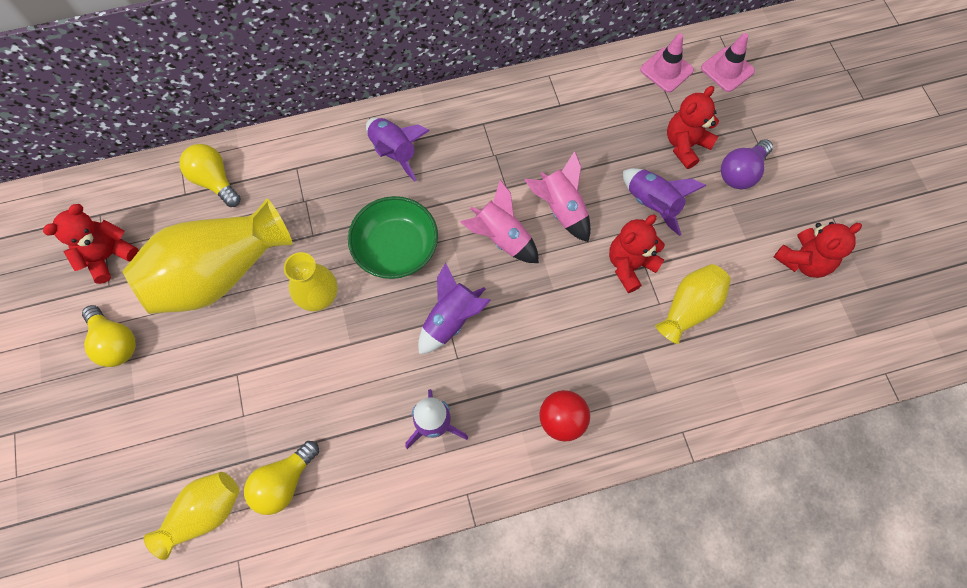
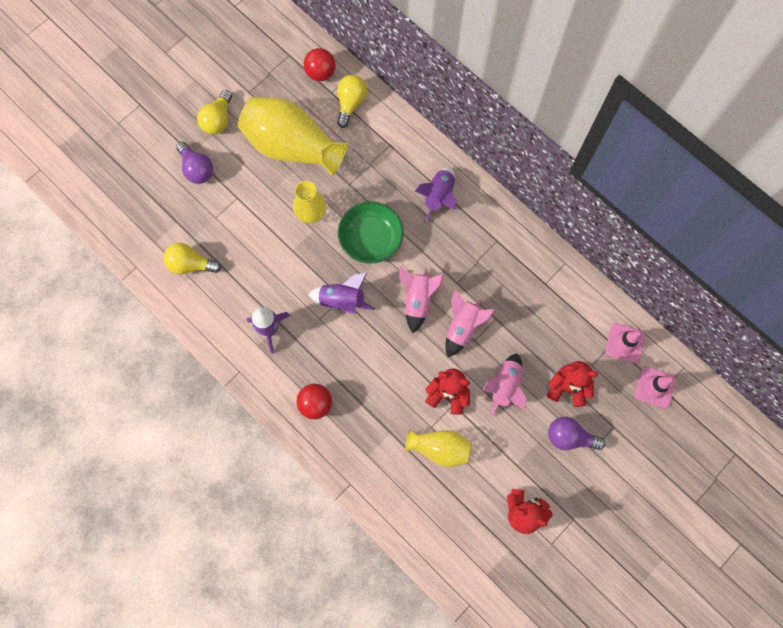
camera: 60 degrees right, 5 degrees up
(109, 256) = (267, 79): red teddy bear -> none
(151, 192) = (320, 73): none -> red ball
(161, 404) = (197, 169): none -> purple light bulb
(205, 513) = (151, 233): yellow vase -> none
(652, 204) = (504, 386): purple rocket -> pink rocket

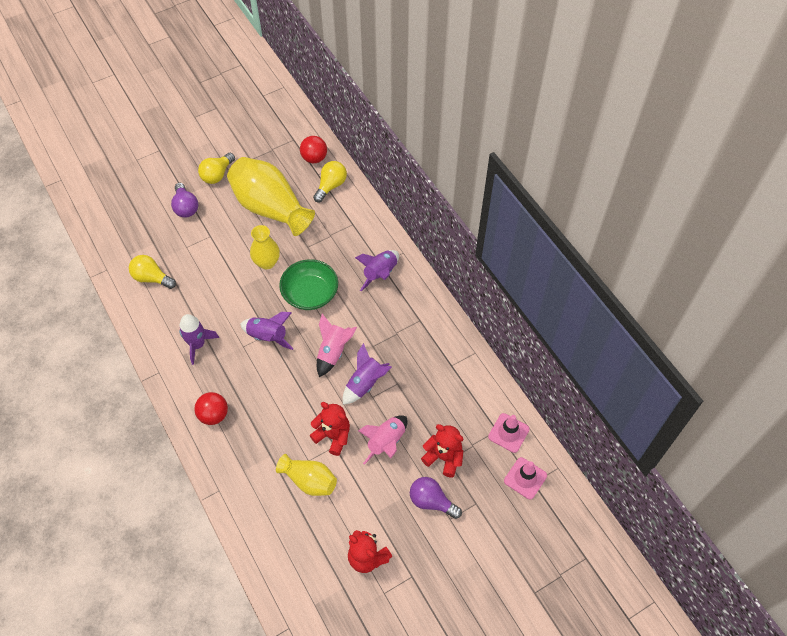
camera: 15 degrees right, 15 degrees down
(463, 327) = (365, 383): pink rocket -> purple rocket

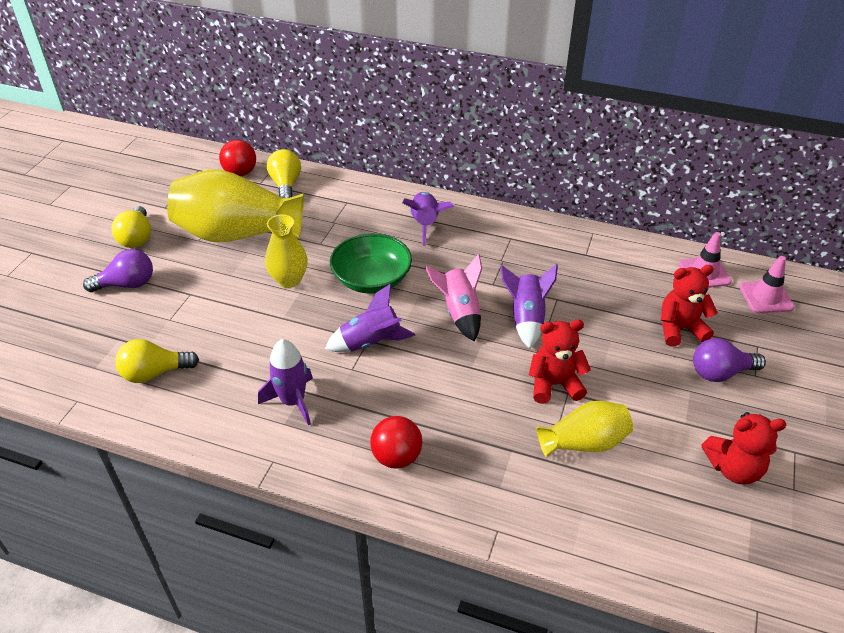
camera: 40 degrees left, 15 degrees down
(186, 207) = (127, 284): purple light bulb -> purple light bulb turned 45 degrees counterclockwise
(386, 442) = (612, 353): pink rocket -> none

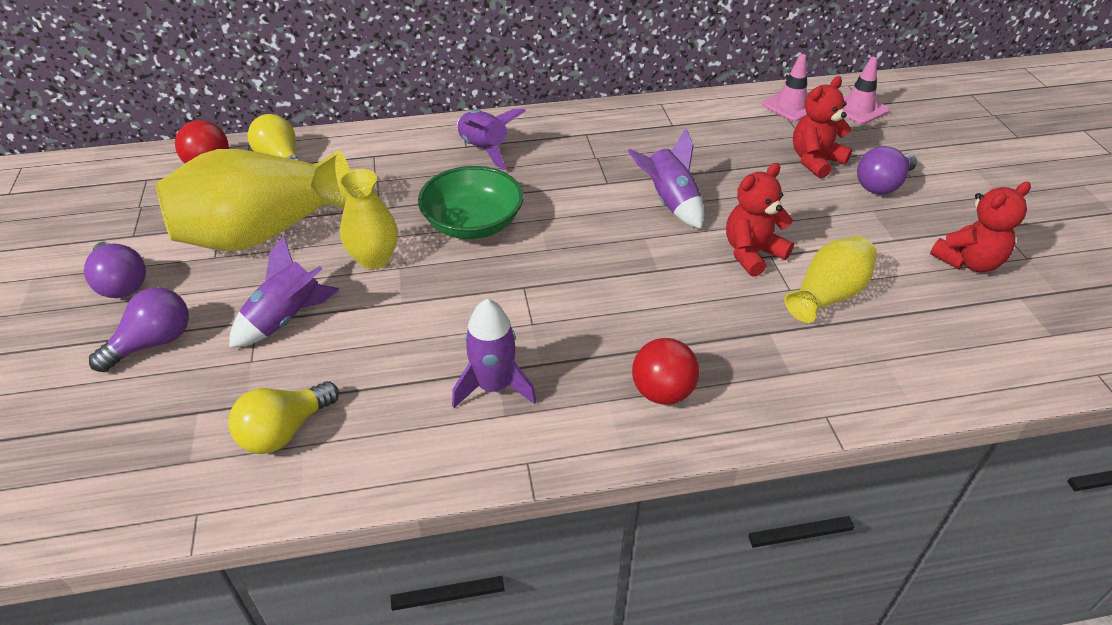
camera: 30 degrees left, 0 degrees up
(137, 238) = (121, 283): yellow light bulb -> purple light bulb
(370, 342) = (529, 288): purple rocket -> purple rocket (286, 319)
(459, 312) = (598, 222): pink rocket -> none

